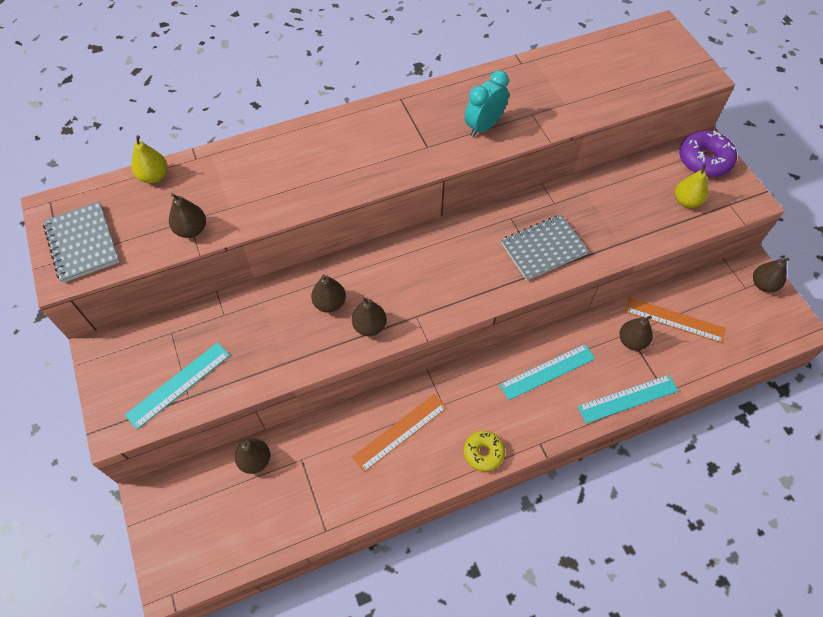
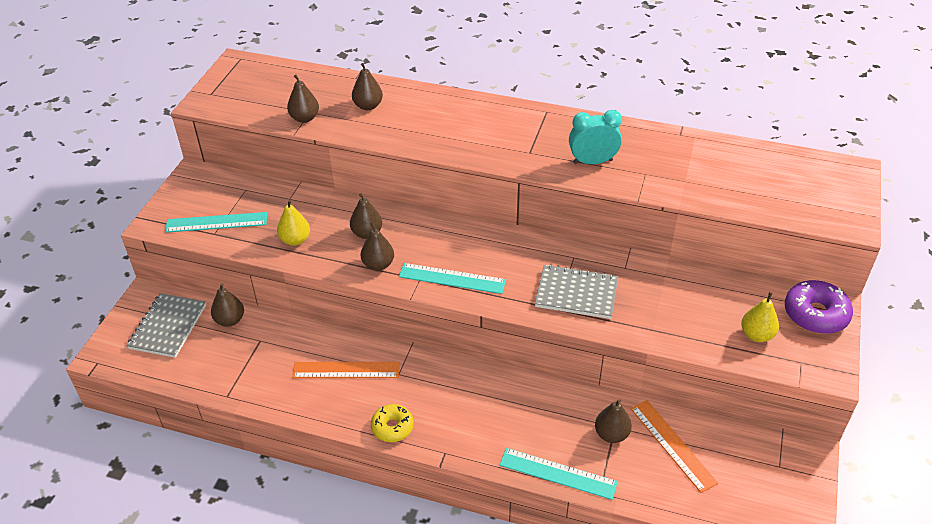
camera: 40 degrees right, 15 degrees down
(82, 243) = (232, 91): grey notebook -> grey notebook (168, 327)
(154, 176) = (317, 75): yellow pear -> yellow pear (295, 240)
(547, 371) = (509, 407): turquoise ruler -> turquoise ruler (452, 278)
(763, 284) = (802, 475): brown pear -> brown pear (368, 106)

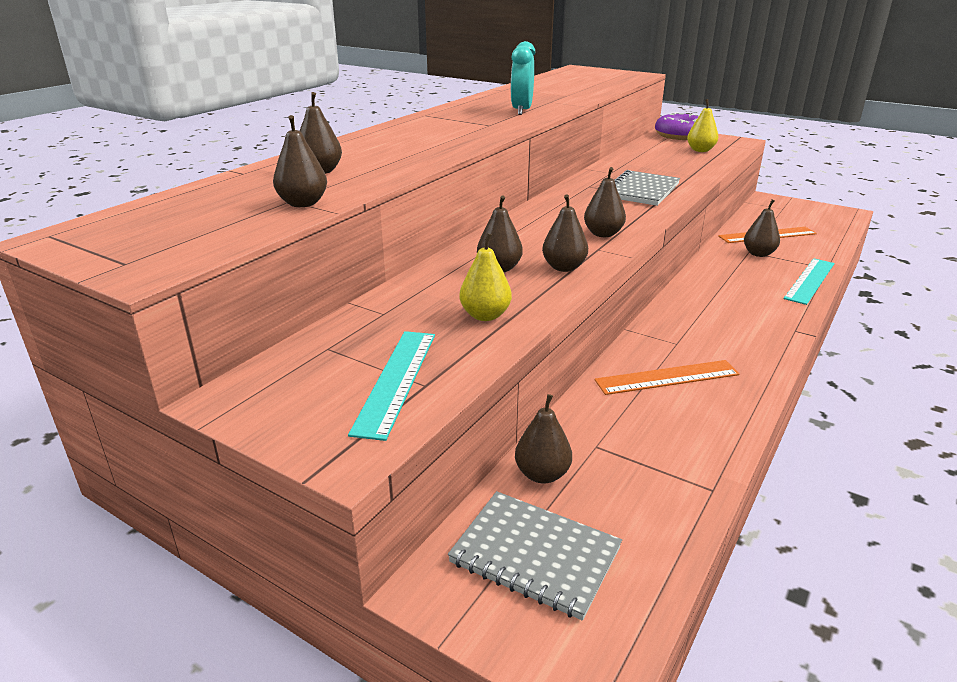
camera: 75 degrees left, 15 degrees down
(346, 370) = (667, 377): orange ruler -> orange ruler turned 60 degrees clockwise
(392, 427) = (762, 356): yellow donut -> none
(452, 278) = (603, 234): turquoise ruler -> brown pear

